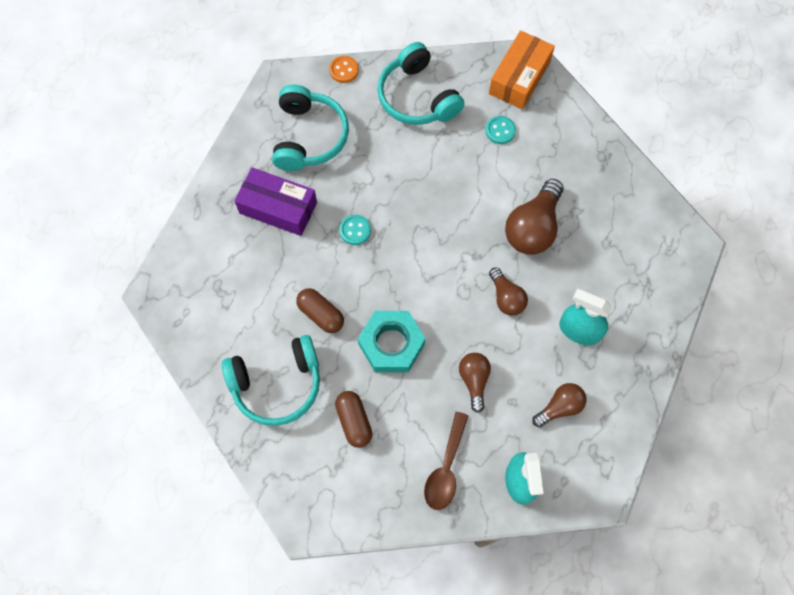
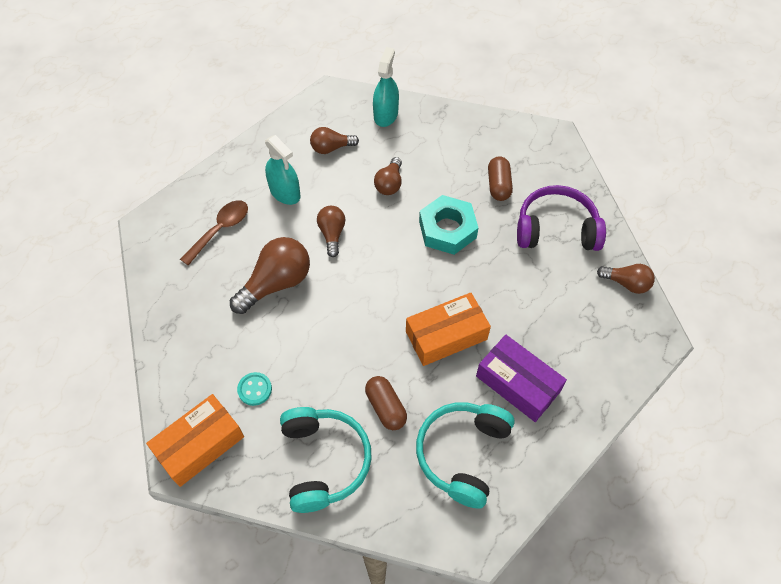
camera: 160 degrees left, 10 degrees down
(193, 343) = (626, 283): none -> brown light bulb
(277, 384) = (556, 229): turquoise headphones -> purple headphones
(321, 314) = (502, 271): brown capsule -> brown capsule (385, 407)
(344, 70) = (395, 529): orange button -> none
(355, 230) = (446, 335): turquoise button -> orange box
(445, 468) = (437, 137): brown spoon -> brown spoon (220, 230)

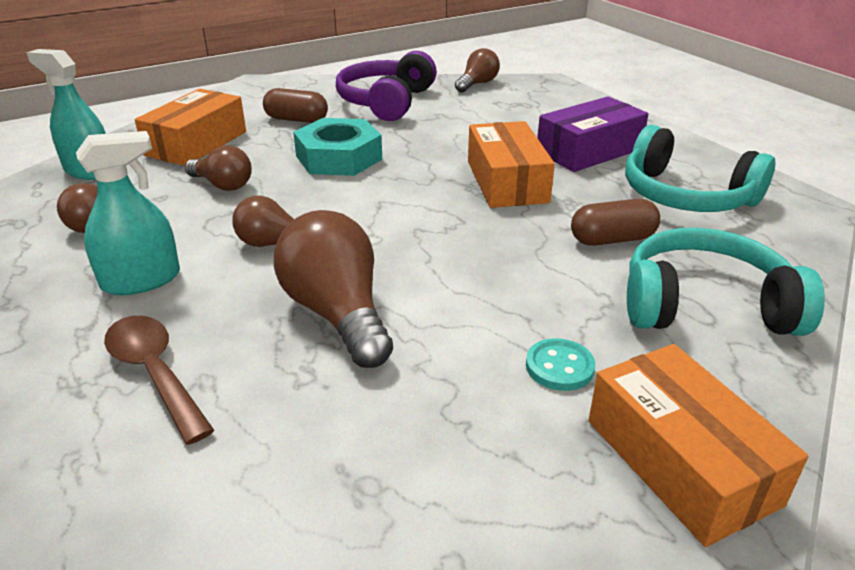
camera: 75 degrees left, 25 degrees down
(439, 147) = (196, 143): none -> orange box

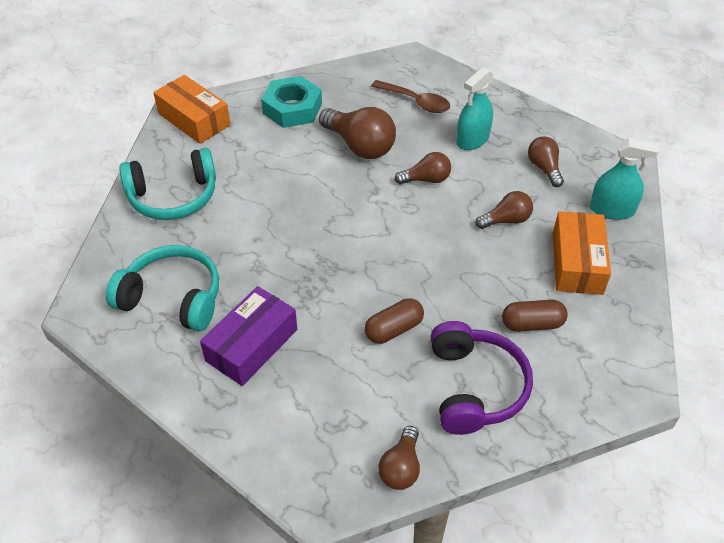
camera: 160 degrees right, 15 degrees up
(223, 185) = (506, 220): brown light bulb -> brown light bulb turned 150 degrees clockwise
(339, 157) = (452, 275): turquoise nut -> turquoise nut (292, 108)
(506, 181) = (309, 279): orange box -> none
(559, 367) = (245, 145): turquoise button -> none
(612, 239) = (225, 235): brown capsule -> brown capsule (394, 329)

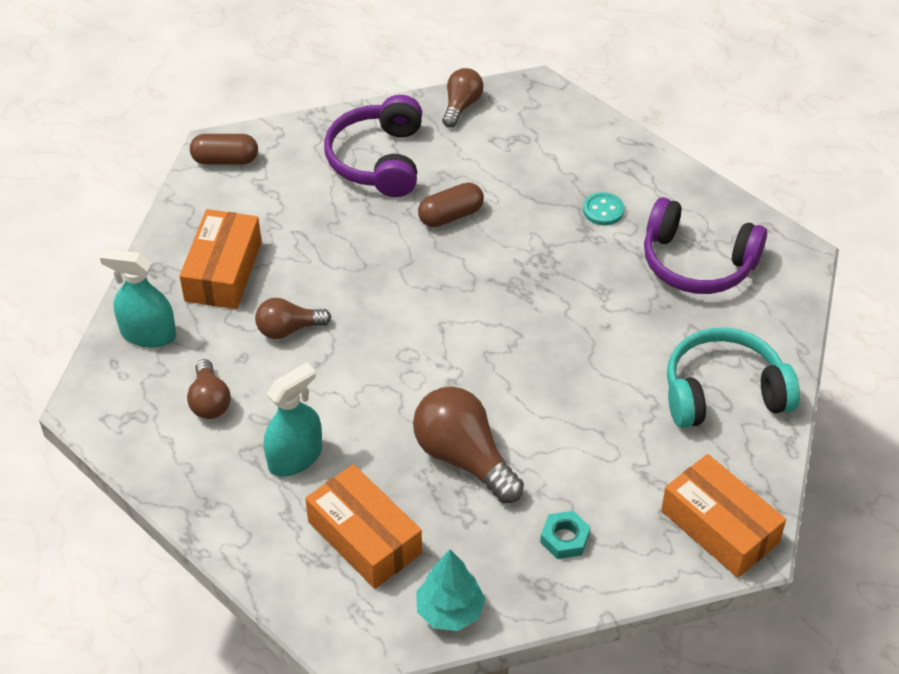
camera: 175 degrees left, 0 degrees up
(173, 298) = (697, 263): turquoise headphones -> purple headphones
(251, 345) = (603, 210): purple box -> turquoise button
(292, 108) = (564, 538): turquoise nut -> turquoise nut, size x0.52
(359, 73) = (449, 611): none -> turquoise tree
(416, 102) = (364, 537): brown spoon -> orange box
(426, 179) = (378, 395): brown light bulb -> none
(532, 324) = (301, 211): brown capsule -> brown capsule (225, 160)

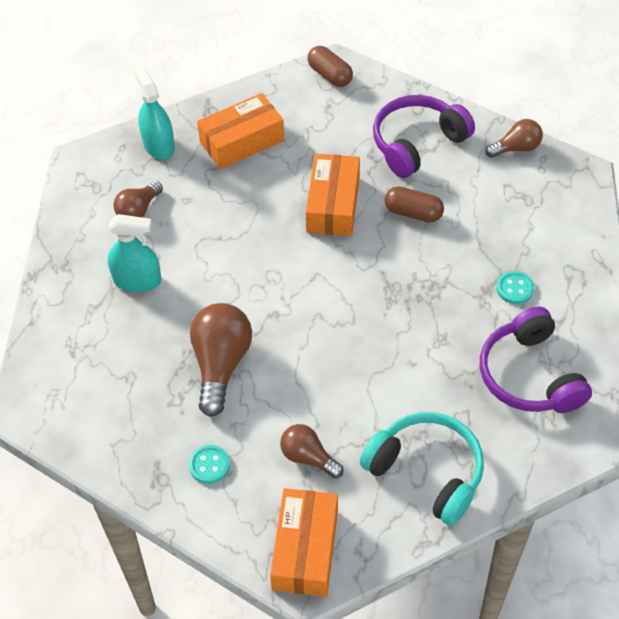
camera: 50 degrees right, 5 degrees up
(288, 329) = (231, 204): brown light bulb -> brown light bulb (308, 457)
(364, 537) = (110, 359): orange box -> orange box (333, 204)
(449, 611) = (96, 443): turquoise tree -> none
(564, 538) = (209, 465): turquoise nut -> turquoise button

